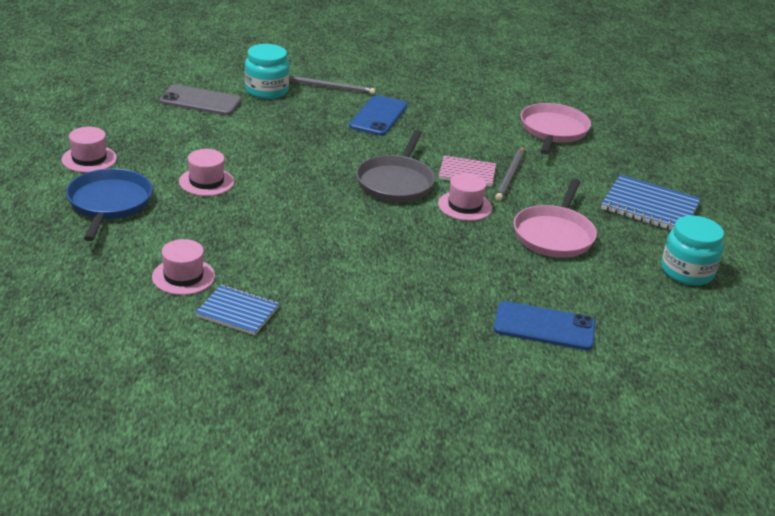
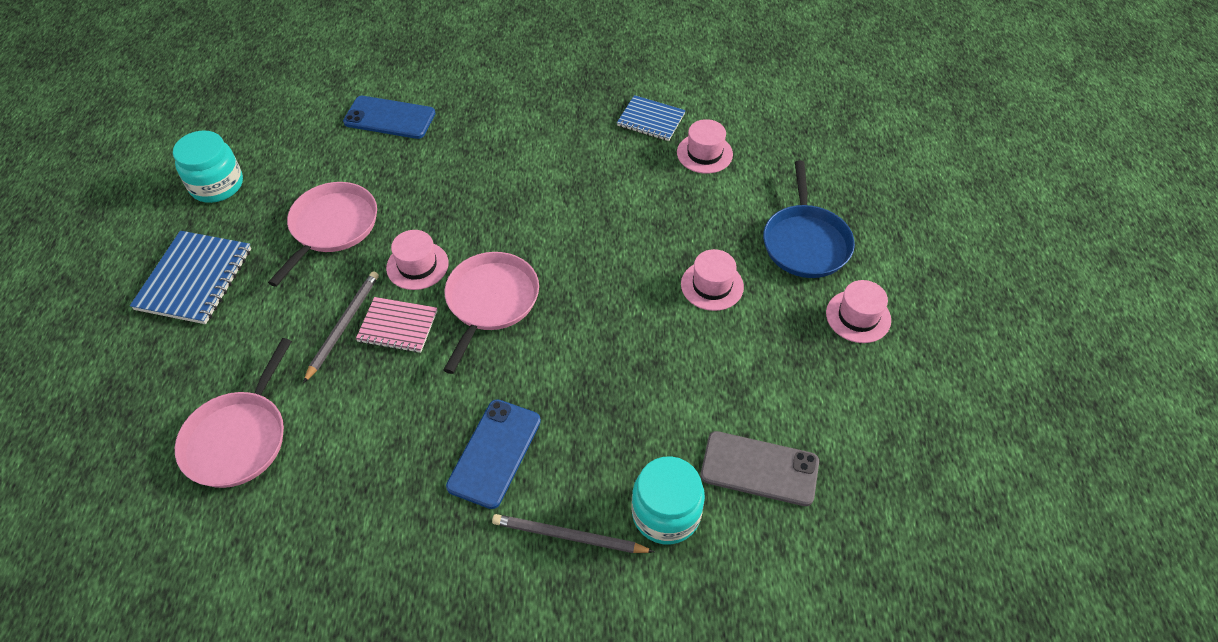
camera: 175 degrees left, 20 degrees up
(396, 182) = (490, 301): grey pan -> pink pan
(649, 207) = (195, 279): blue notebook -> blue notebook turned 75 degrees clockwise

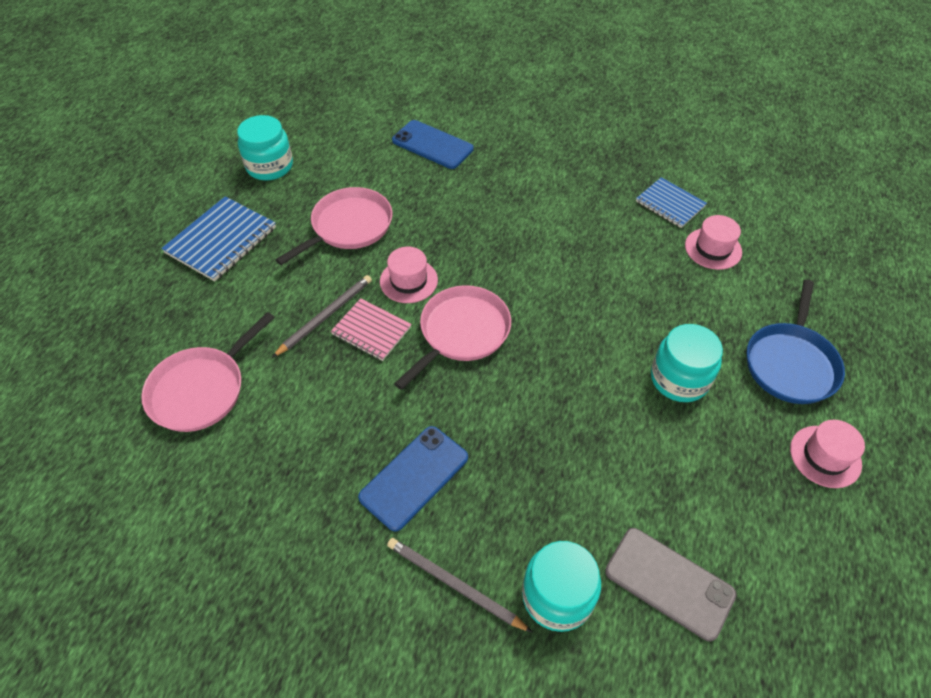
camera: 20 degrees right, 0 degrees up
(712, 285) = (679, 379): pink hat -> turquoise jar

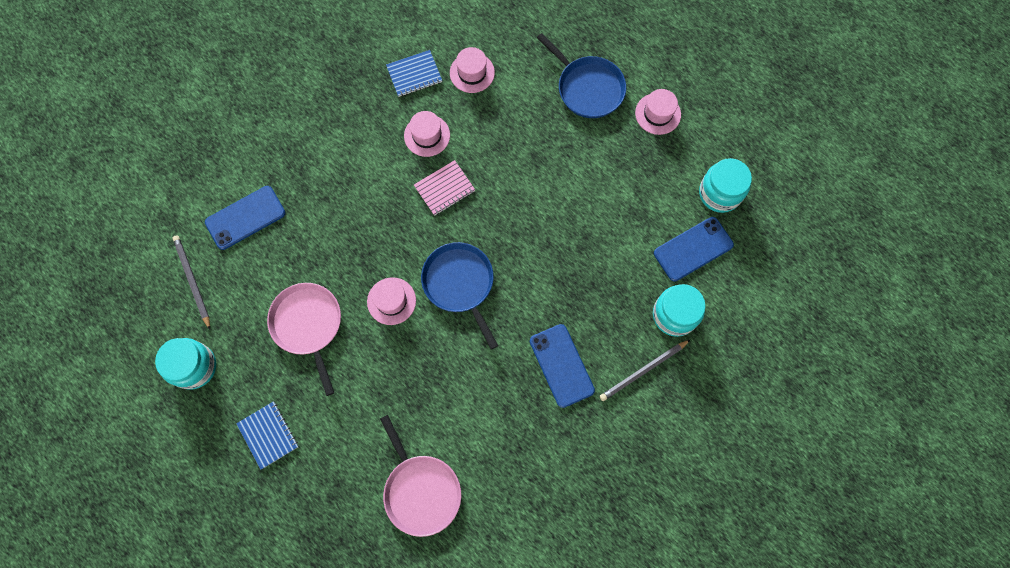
camera: 65 degrees left, 20 degrees up
(221, 240) = (268, 435): blue notebook -> blue notebook, size x0.65
(325, 316) = (395, 376): grey pencil -> grey pencil (192, 281)
(371, 331) = (426, 347): pink notebook -> pink notebook (444, 189)
(461, 332) = (460, 284): pink pan -> blue pan
(611, 239) = (427, 135): none -> pink hat
(669, 583) = (693, 249): grey phone -> blue phone
(679, 379) = (567, 162): turquoise jar -> turquoise jar (720, 193)

